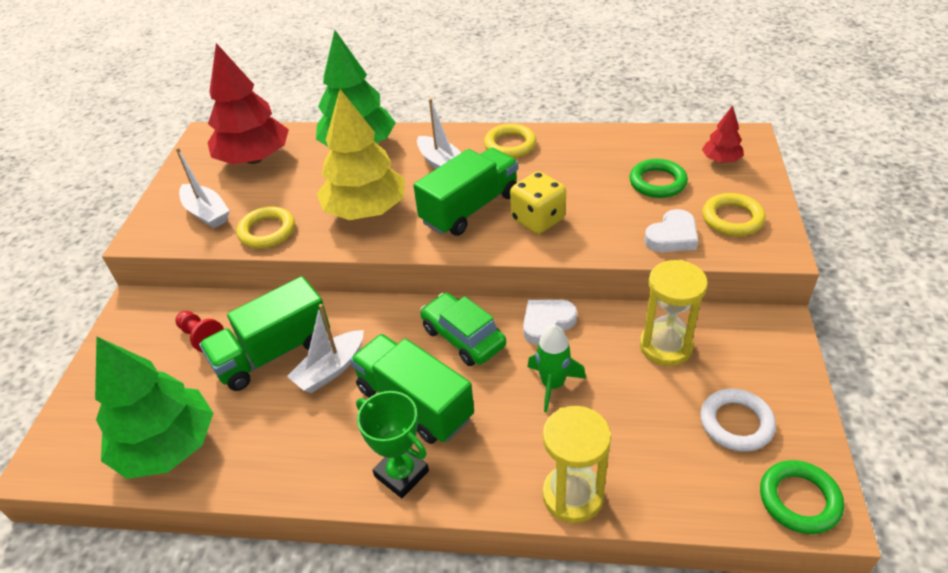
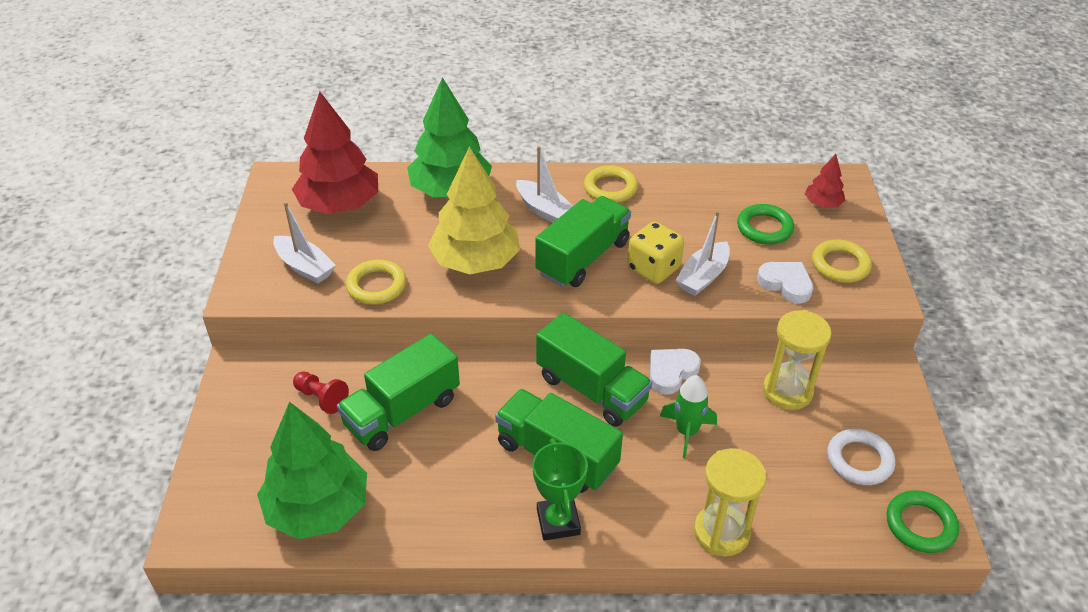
camera: 10 degrees left, 0 degrees up
(330, 369) = (465, 426): white boat -> white boat (703, 277)
(401, 474) = (558, 522): green trophy -> green trophy turned 45 degrees clockwise
(463, 337) = (591, 389): green car -> green truck
(672, 236) = (786, 284): white heart -> white heart turned 90 degrees counterclockwise

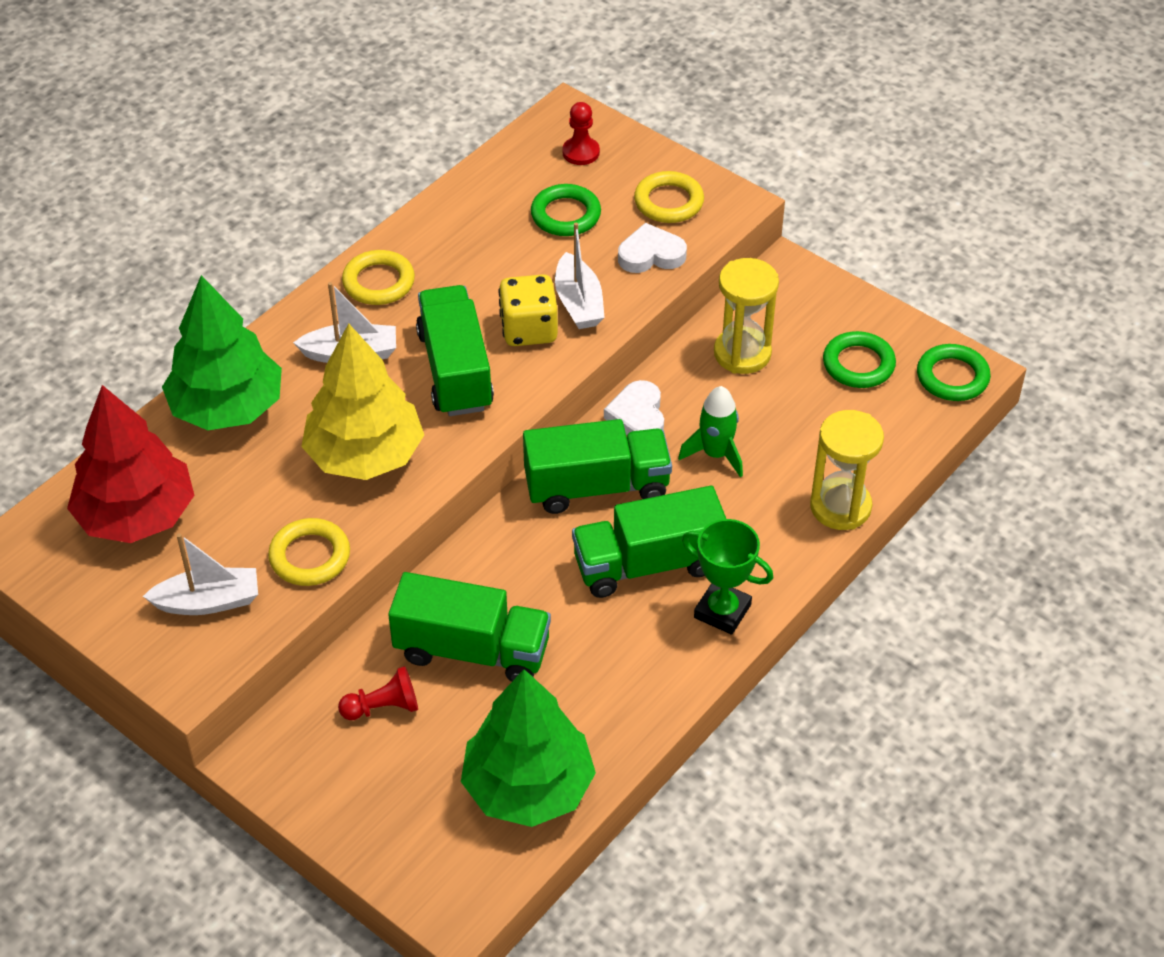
camera: 50 degrees left, 5 degrees up
(402, 412) = (472, 650): green truck -> green truck turned 75 degrees counterclockwise
(822, 204) = (581, 152): red tree -> red pawn
(859, 460) = (858, 364): white ring -> green ring

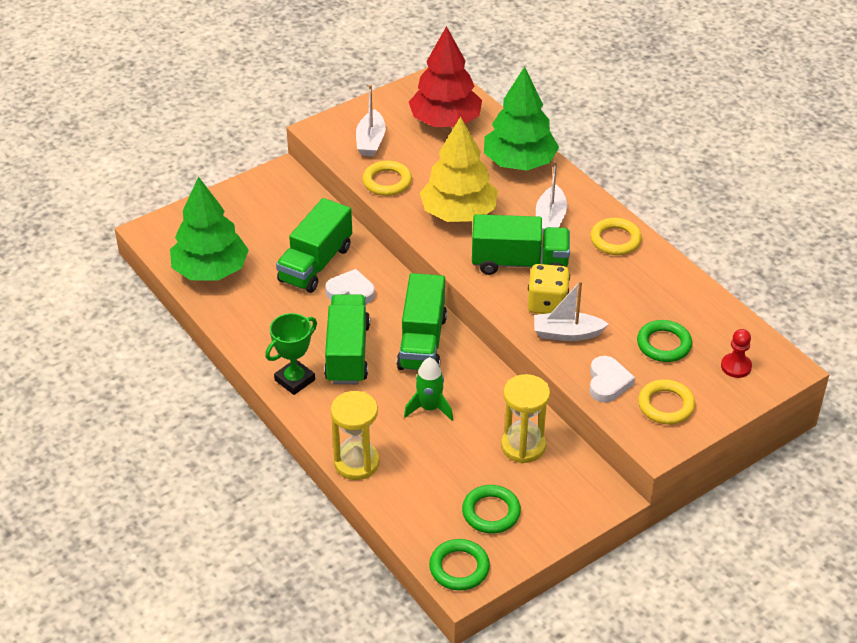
camera: 105 degrees right, 5 degrees down
(383, 707) = (292, 223): red pawn -> none
(637, 416) = (479, 375): white heart -> white heart (351, 291)

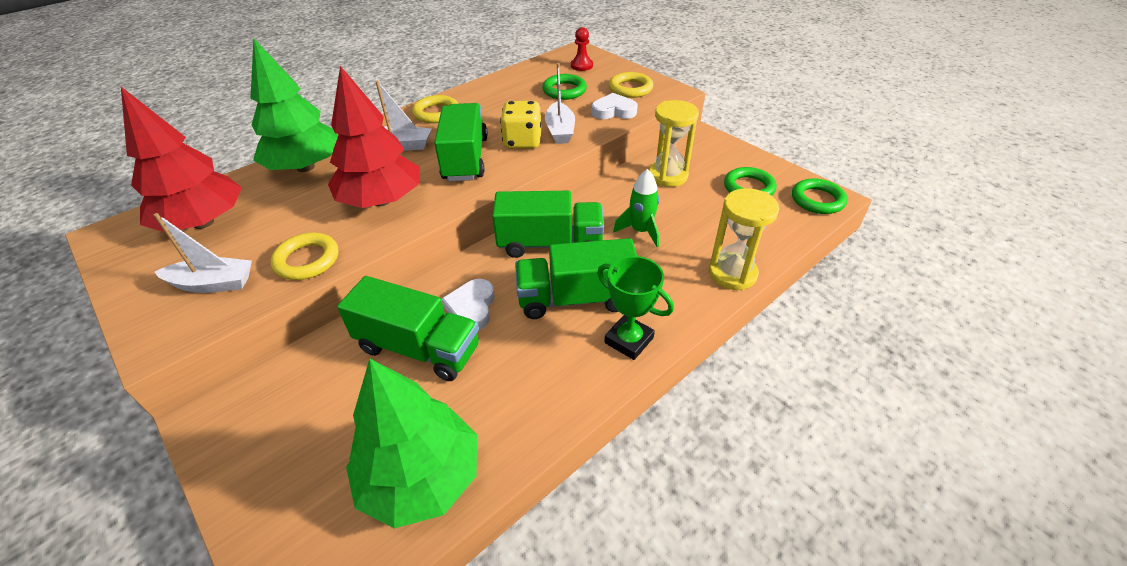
camera: 95 degrees left, 0 degrees up
(458, 213) = (381, 200): yellow tree -> red tree

